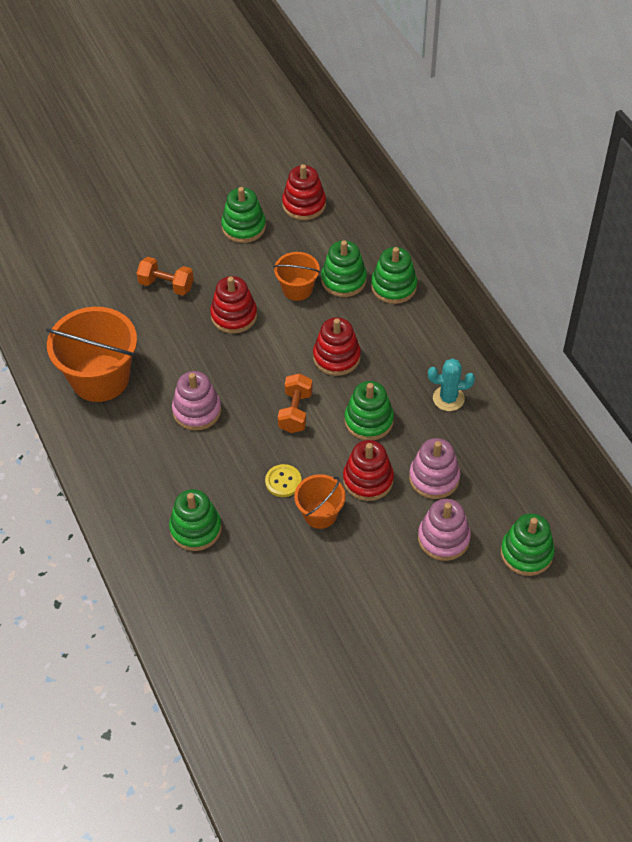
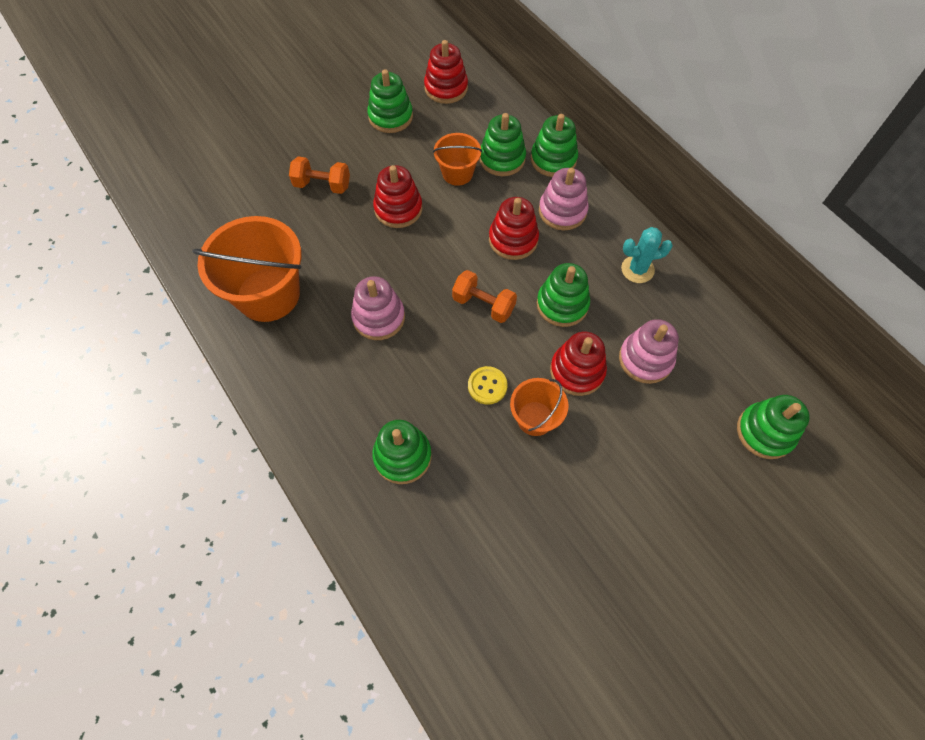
camera: 10 degrees left, 10 degrees up
(295, 412) = (483, 305): orange dumbbell -> orange dumbbell turned 60 degrees counterclockwise
(443, 538) = (673, 428): pink stacking toy -> pink stacking toy (562, 211)

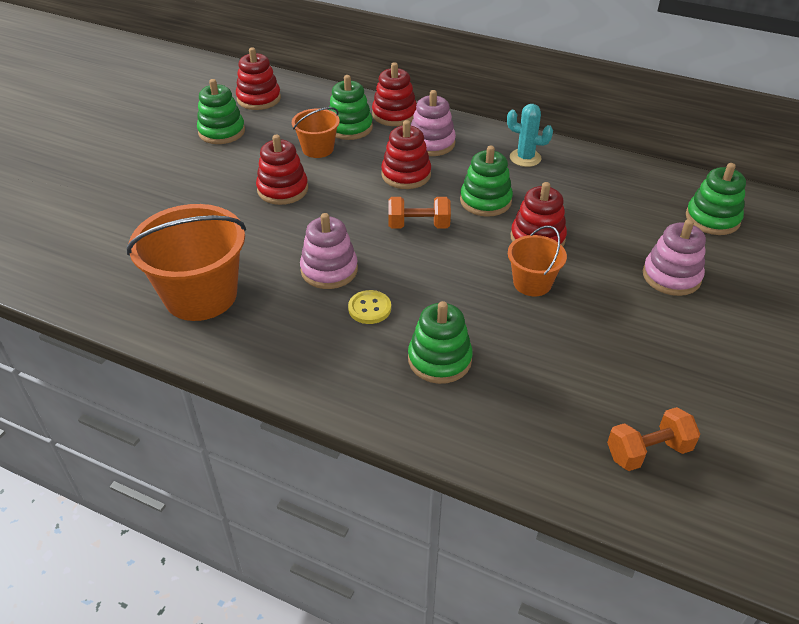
camera: 30 degrees left, 20 degrees down
(322, 185) = (192, 198): orange dumbbell -> orange dumbbell (648, 451)
(487, 386) = (471, 278): yellow button -> yellow button (369, 308)
(553, 159) = (394, 114): green stacking toy -> red stacking toy
(637, 269) = (525, 158): turquoise cactus -> turquoise cactus turned 60 degrees clockwise
(645, 359) = (584, 210): pink stacking toy -> pink stacking toy (671, 276)

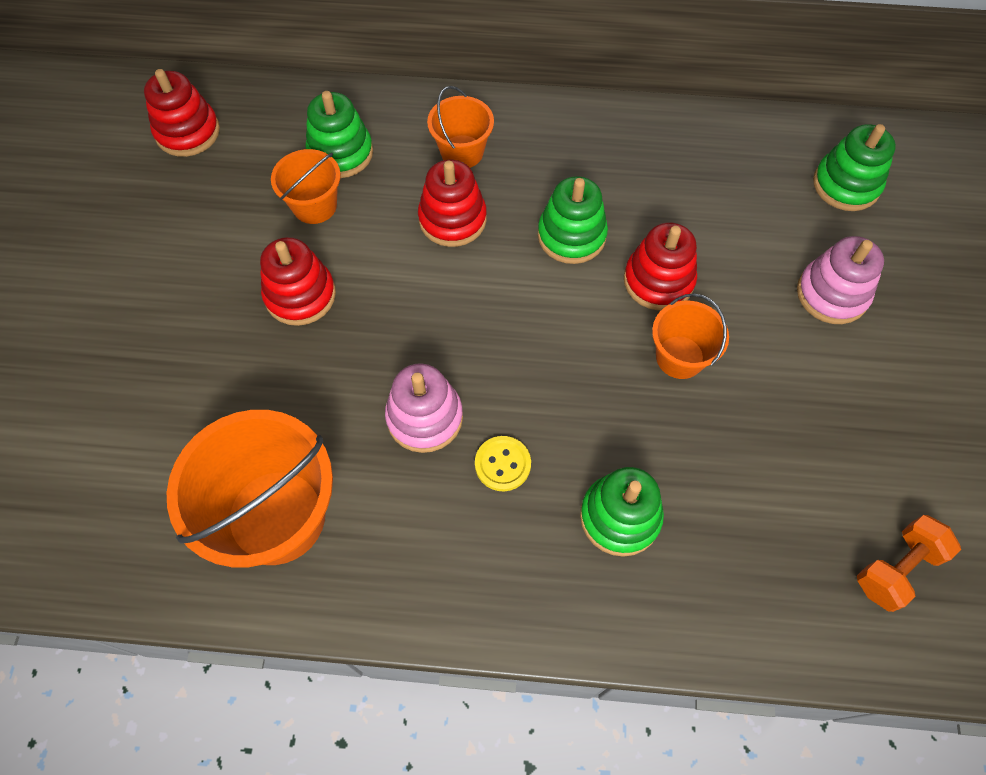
camera: 20 degrees left, 20 degrees up
(222, 132) = (164, 211): green stacking toy -> none
(394, 114) = (391, 111): red stacking toy -> none
(418, 225) = (505, 304): orange dumbbell -> none
(431, 143) = (462, 152): pink stacking toy -> orange bucket
(525, 158) = (591, 145): turquoise cactus -> none

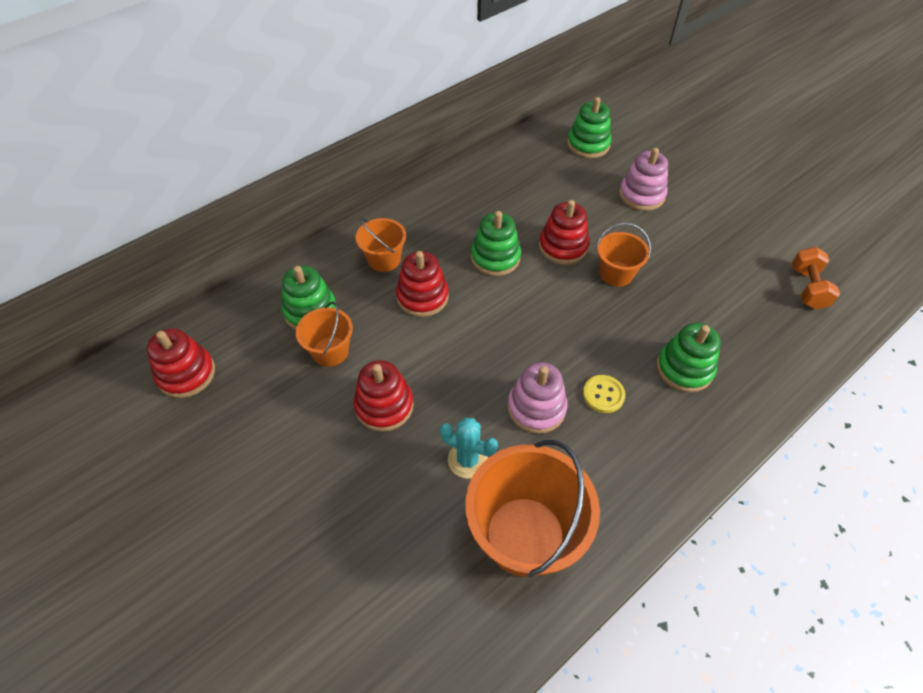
camera: 45 degrees left, 10 degrees down
(310, 407) = (467, 460): none -> turquoise cactus

